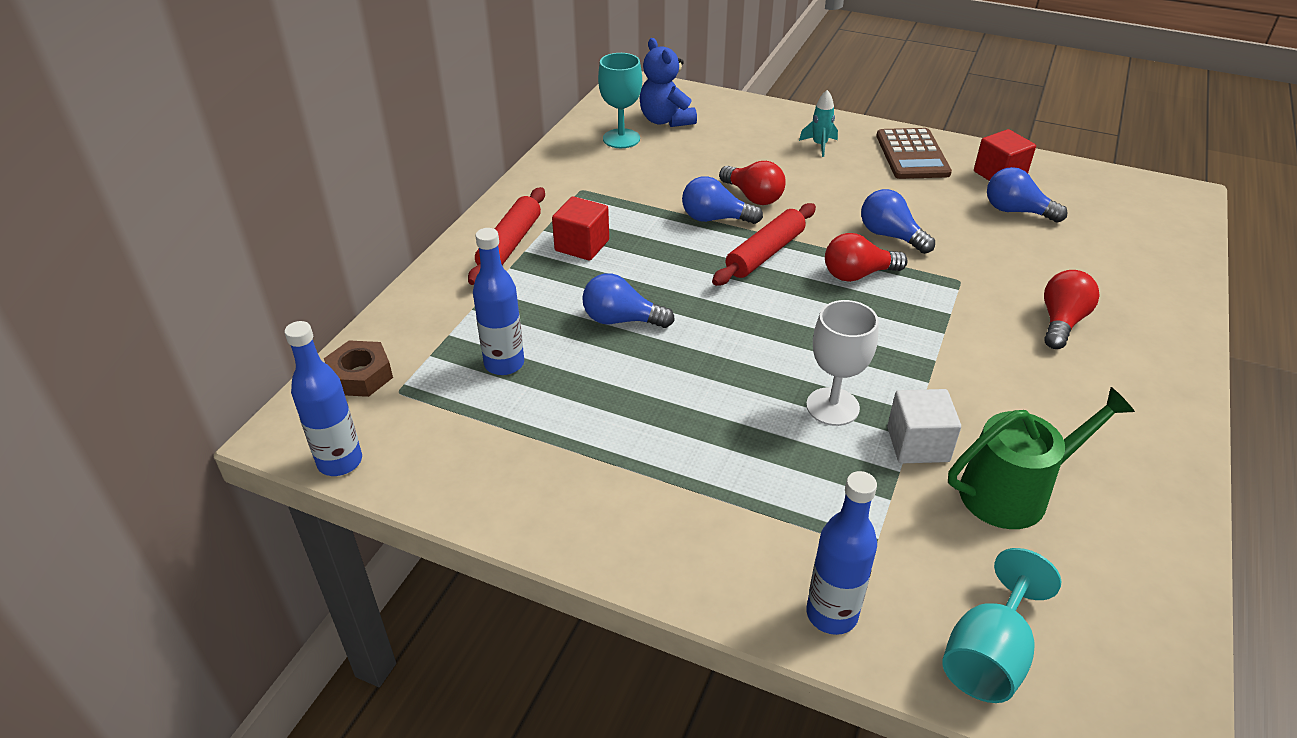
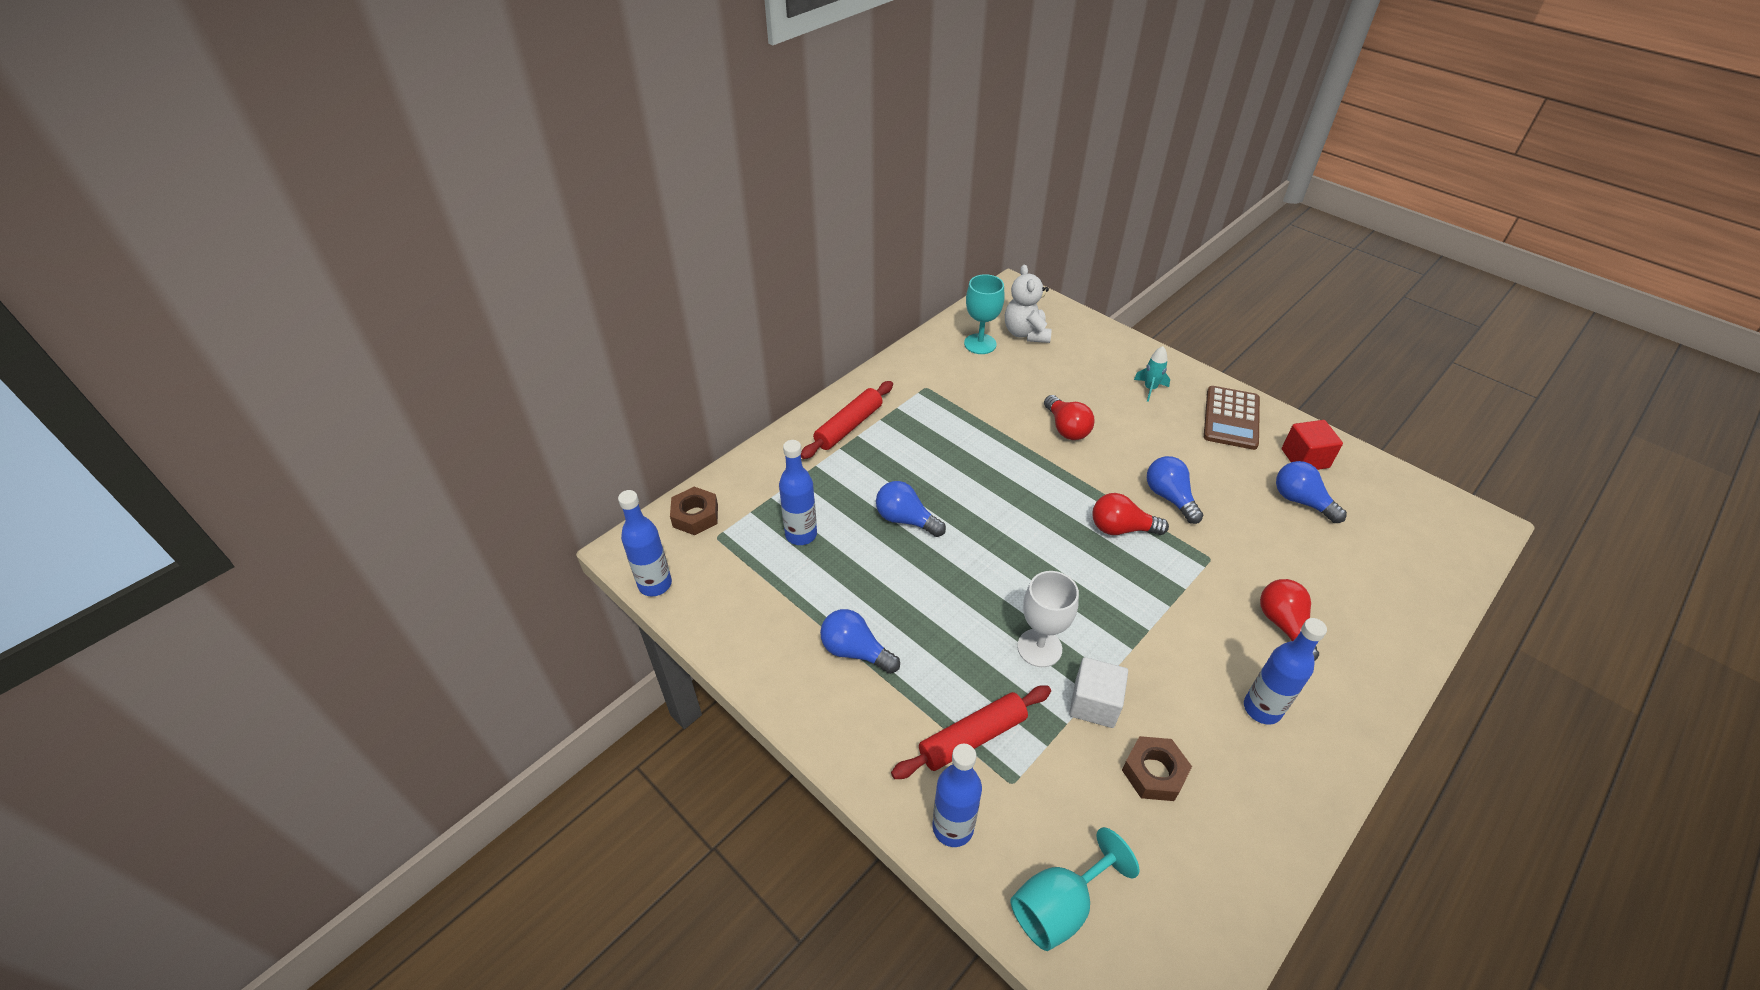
camera: 20 degrees right, 5 degrees up
(582, 245) = (904, 441): red cube -> none
(666, 120) = (1025, 333): blue teddy bear -> white teddy bear
(715, 219) = (1024, 442): blue light bulb -> blue light bulb (855, 651)
(765, 253) = (1050, 487): red rolling pin -> red rolling pin (972, 737)
(1013, 492) = (1154, 772): green watering can -> brown nut
(1061, 322) = (1283, 625): red light bulb -> red light bulb turned 60 degrees counterclockwise
(1083, 402) = (1262, 709): none -> blue bottle

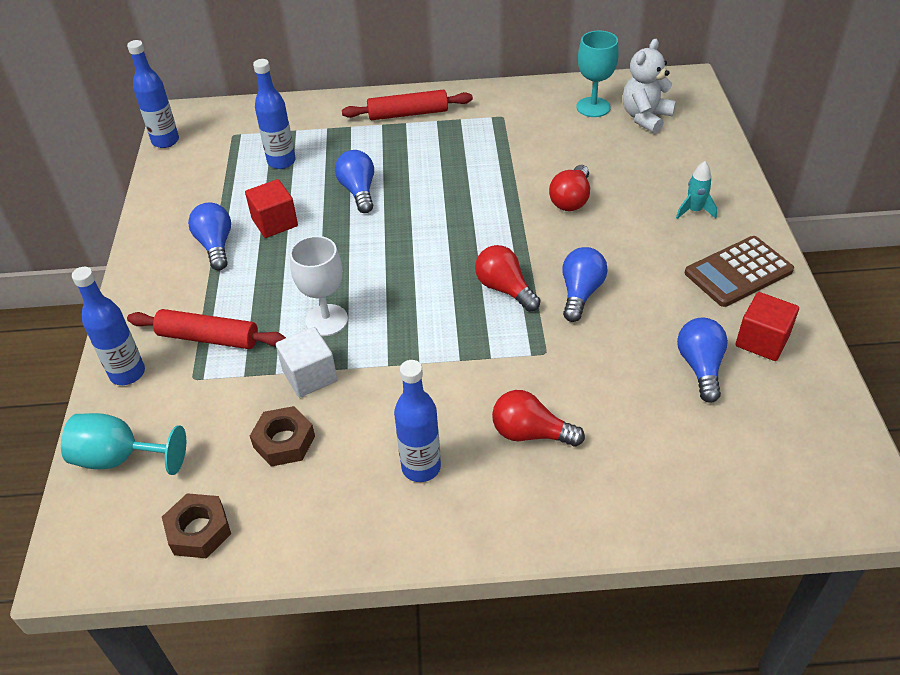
camera: 45 degrees right, 0 degrees up
(695, 516) = (238, 116): brown nut -> brown nut (199, 531)
(876, 594) = (275, 222): none -> red cube
(1283, 625) = (530, 433): red light bulb -> red light bulb turned 105 degrees counterclockwise

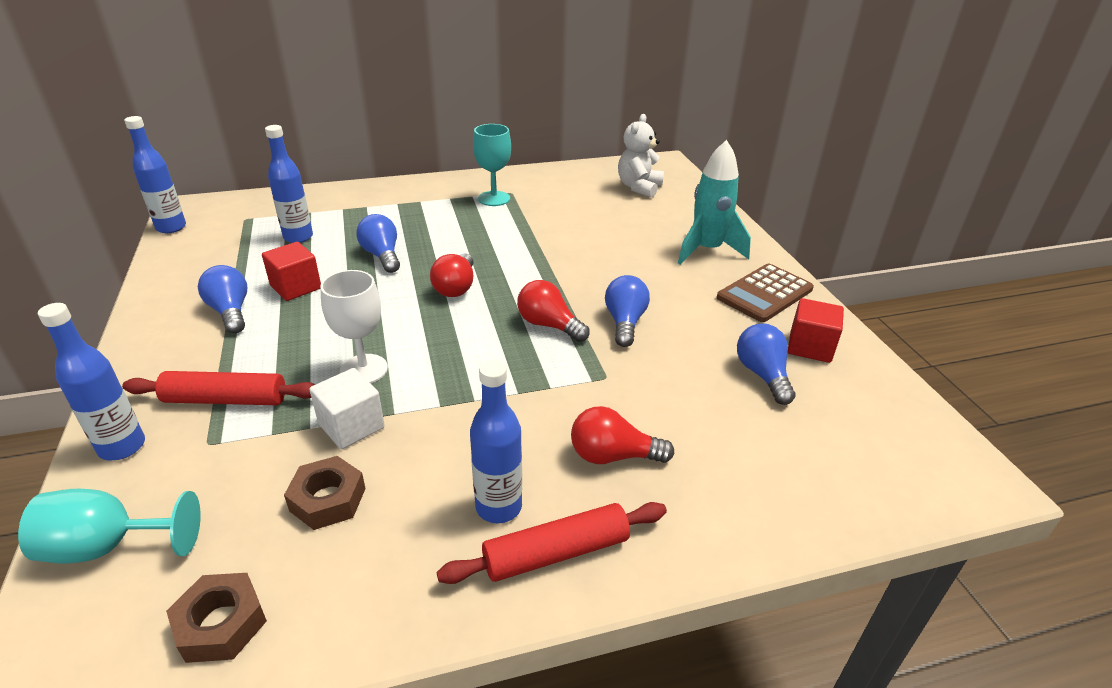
camera: 15 degrees left, 10 degrees down
(408, 114) = (421, 195): red rolling pin -> red rolling pin (556, 553)
(571, 199) = (592, 249): red light bulb -> red light bulb (456, 287)
(593, 107) = (591, 182): turquoise goblet -> turquoise goblet (494, 198)
(694, 211) = (707, 250): turquoise rocket -> turquoise rocket, size x1.99

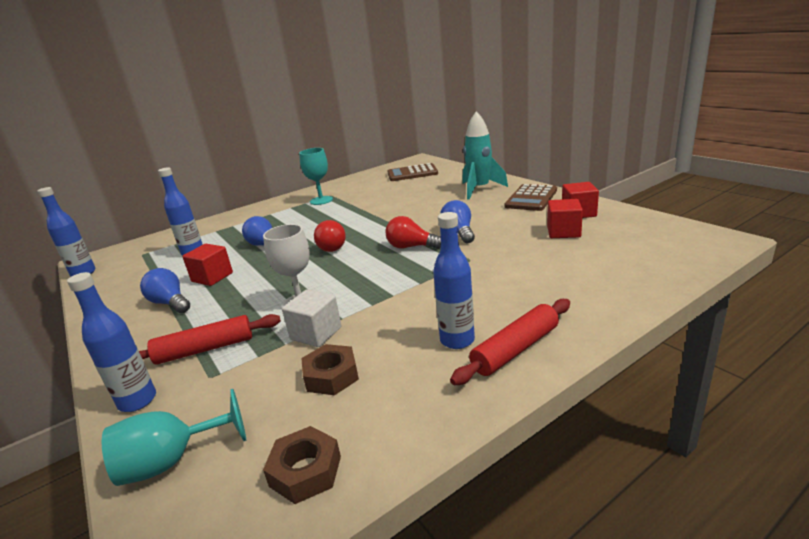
camera: 15 degrees left, 10 degrees down
(613, 456) = (508, 293): red light bulb -> none
(639, 187) = (412, 173): white teddy bear -> brown calculator
(762, 375) = (563, 232): blue light bulb -> red cube

